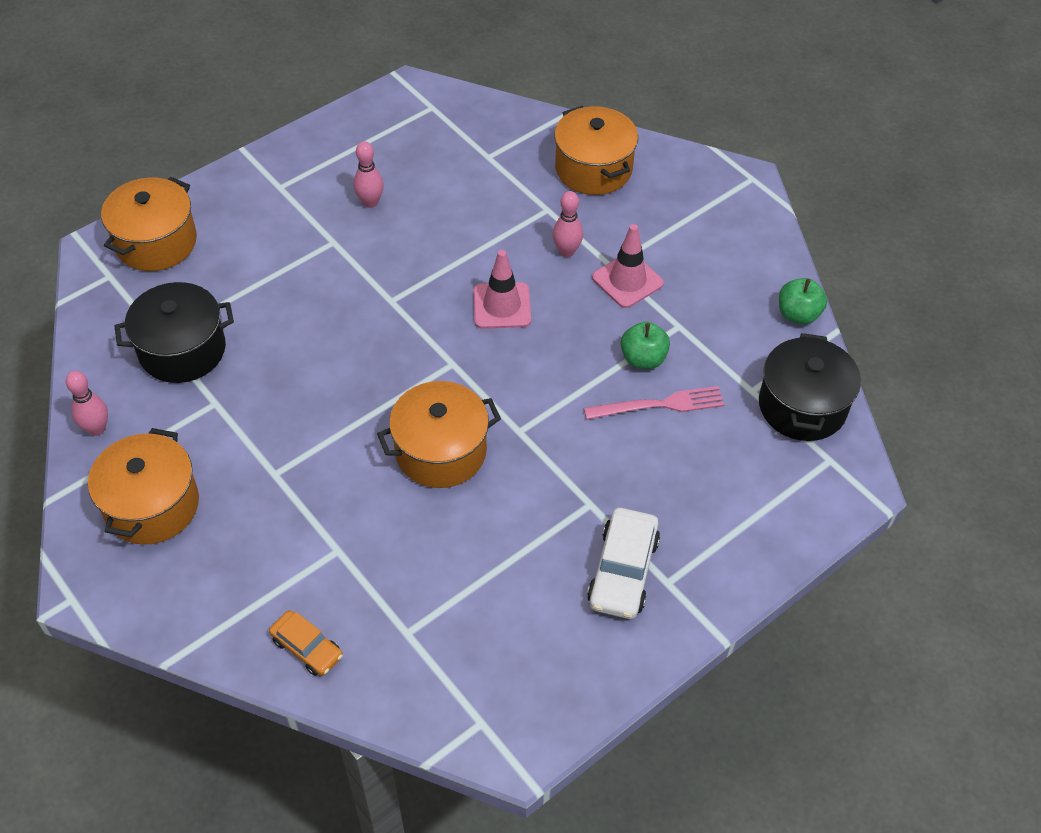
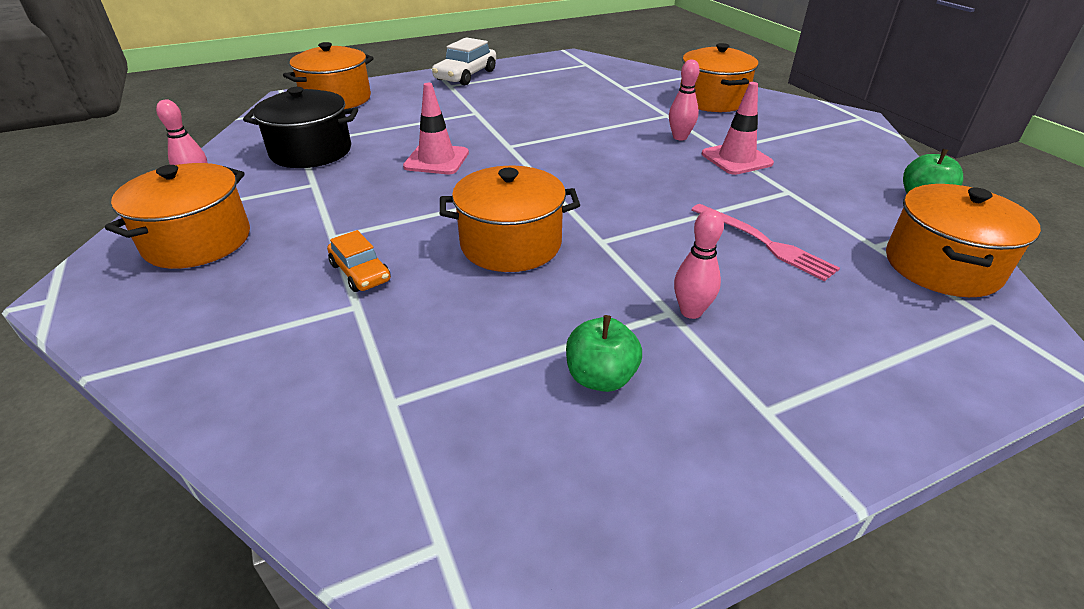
camera: 15 degrees right, 15 degrees down
(307, 648) = (258, 394): orange car -> orange car (360, 272)
(370, 202) = (517, 98): pink bowling pin -> pink bowling pin (691, 311)
(502, 306) = (609, 160): pink traffic cone -> pink traffic cone (436, 160)
(623, 571) = (703, 387): white car -> white car (465, 75)
(643, 359) = (748, 208): green apple -> green apple (600, 377)
(659, 405) = (764, 243): pink fork -> pink fork turned 45 degrees clockwise
(802, 406) = (941, 266): black pot -> orange pot

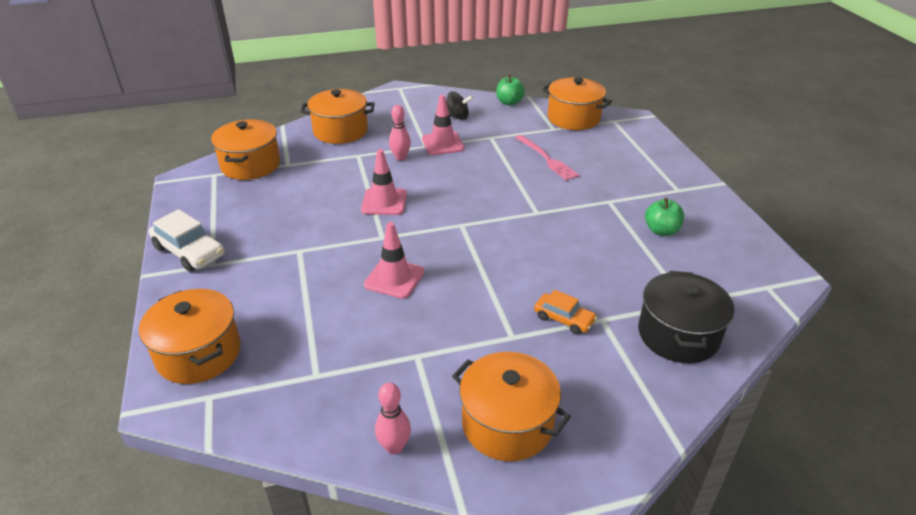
camera: 80 degrees left, 0 degrees up
(311, 151) = (343, 364): black pot -> black pot (678, 335)
(360, 272) = (564, 319): orange car -> orange car turned 60 degrees clockwise
(511, 244) = (536, 249): orange pot -> orange pot (250, 165)
(577, 139) = (384, 202): none -> pink traffic cone
(691, 311) = (609, 194): pink bowling pin -> none
(764, 243) = (546, 159): pink fork -> pink fork turned 90 degrees clockwise
(822, 162) = (457, 117): none -> black spinning top

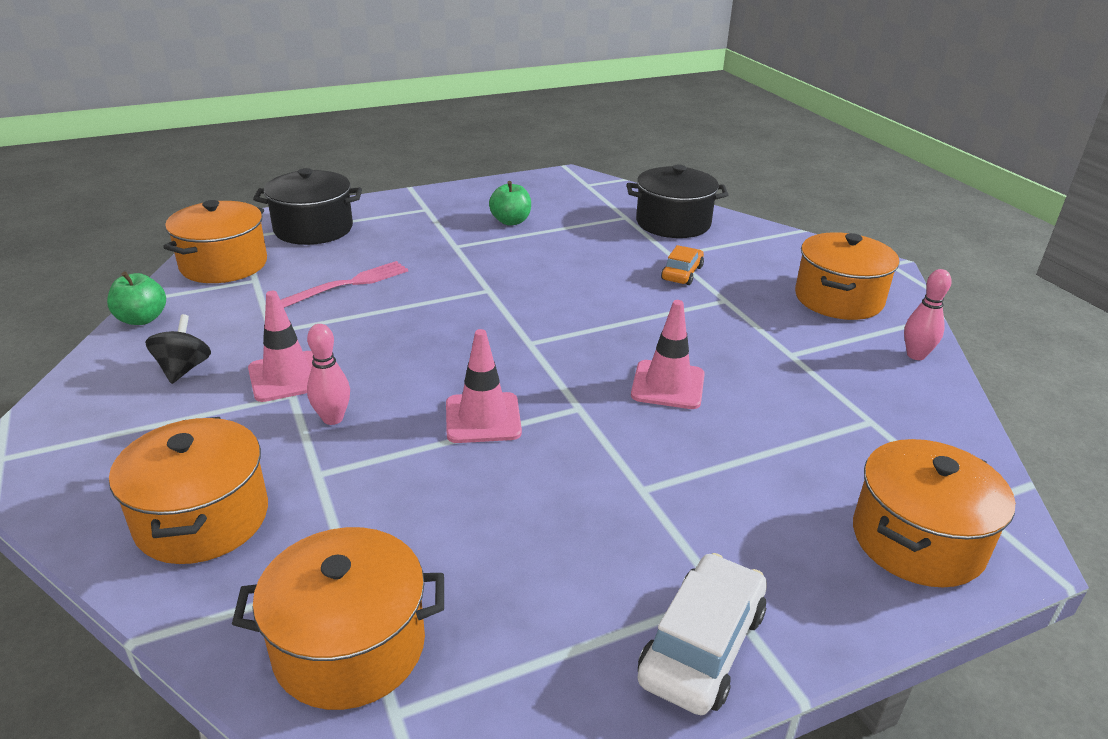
camera: 100 degrees left, 5 degrees down
(630, 144) = (313, 229): none -> black pot

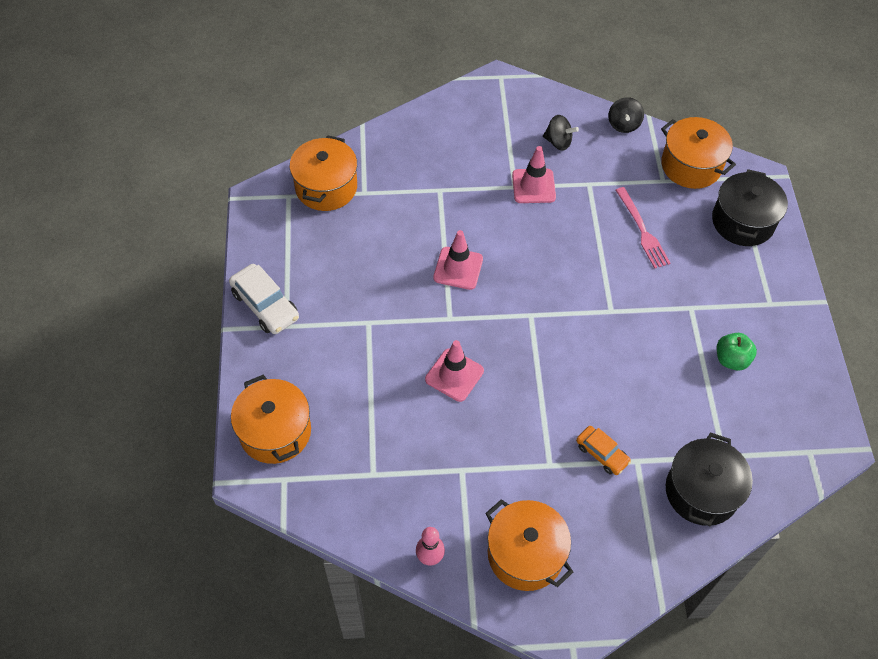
camera: 110 degrees right, 25 degrees up
(142, 319) = (623, 124): green apple -> black spinning top
(202, 518) = (425, 146): orange pot -> none
(333, 418) = (484, 201): pink bowling pin -> none

